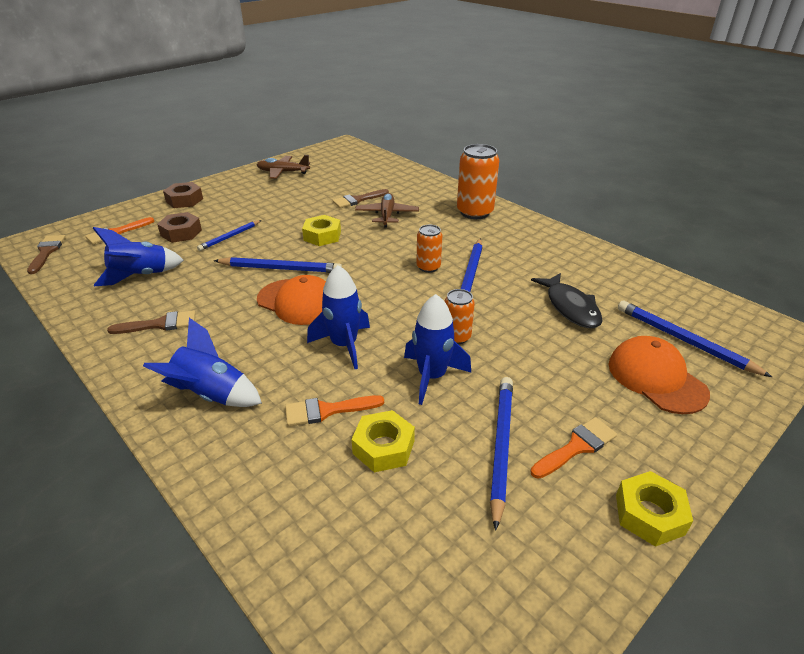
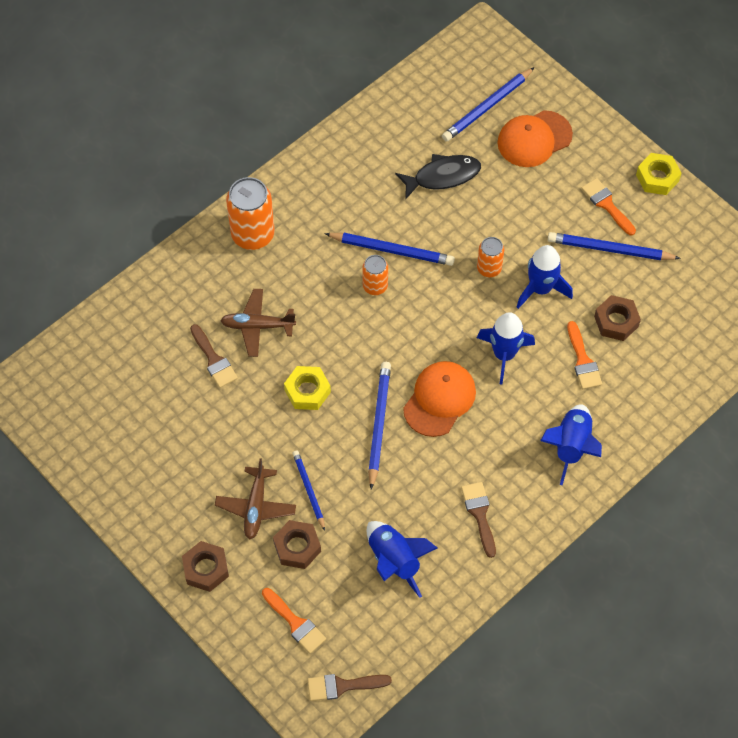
camera: 90 degrees left, 25 degrees up
(230, 237) = (309, 490): blue pencil -> blue pencil turned 150 degrees counterclockwise
(283, 172) = (119, 460): brown plane -> brown plane (256, 507)
(383, 447) = (616, 321): yellow nut -> brown nut

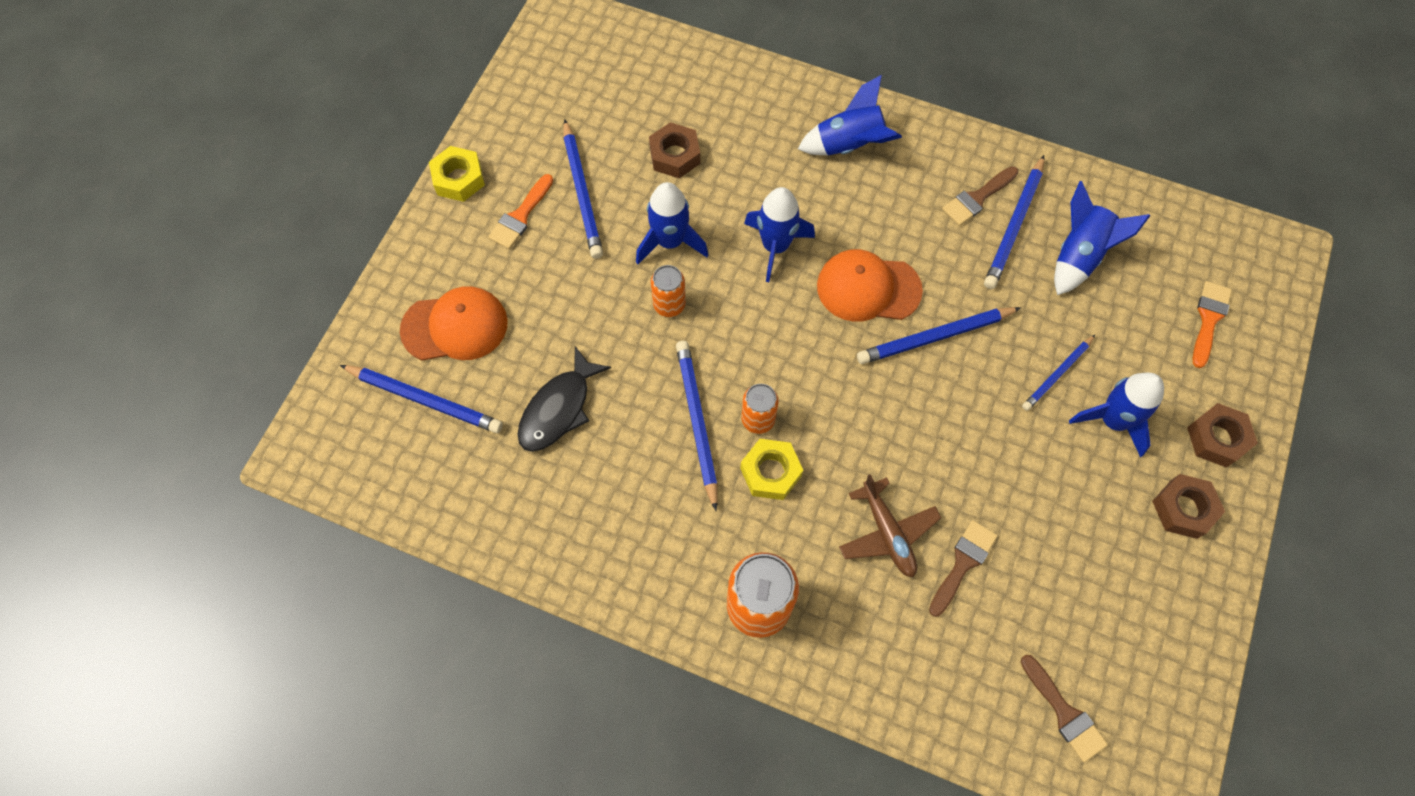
camera: 115 degrees left, 5 degrees up
(256, 507) = (1113, 421): brown plane -> blue rocket
(297, 547) = (1128, 356): brown nut -> brown nut (1183, 509)
(307, 391) = (940, 432): yellow nut -> yellow nut (770, 472)
(342, 686) = (1237, 247): brown brush -> brown brush (1064, 713)
(442, 176) = (558, 409): black fish -> black fish turned 105 degrees counterclockwise
(442, 528) = (1014, 225): none -> blue pencil
(534, 139) = (455, 326): orange cap -> orange cap turned 45 degrees counterclockwise
(583, 360) = (741, 169): orange brush -> none

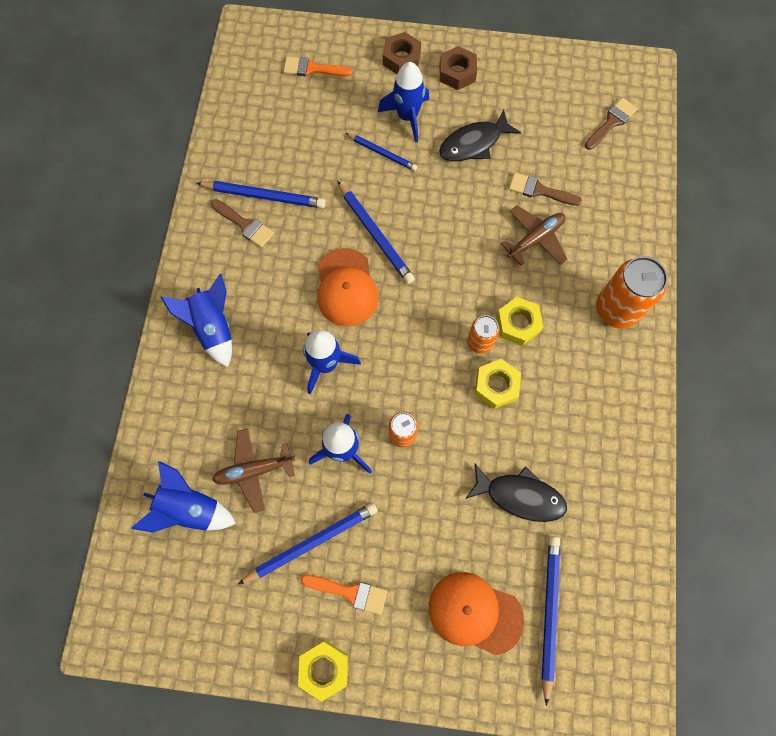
camera: 105 degrees left, 5 degrees up
(455, 326) = (475, 613): orange cap -> orange cap turned 45 degrees counterclockwise
(675, 155) = (254, 470): brown nut -> brown plane
(697, 422) = (496, 386): blue pencil -> yellow nut
(1055, 496) = (473, 143): none -> black fish
(1079, 255) = (280, 151): blue rocket -> blue rocket (190, 508)

